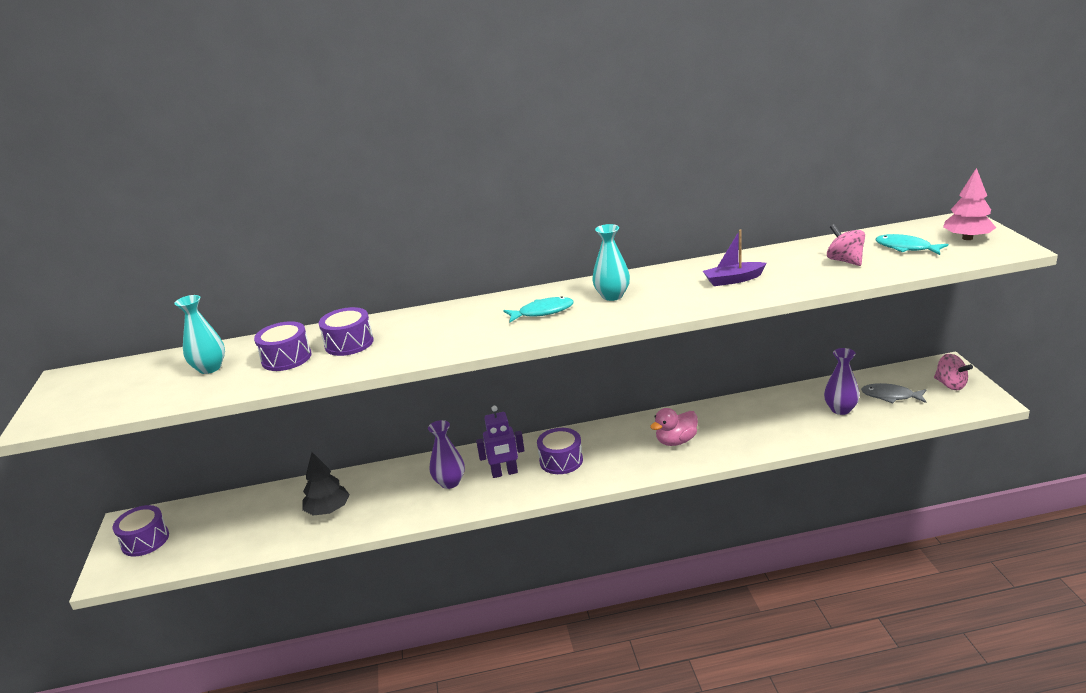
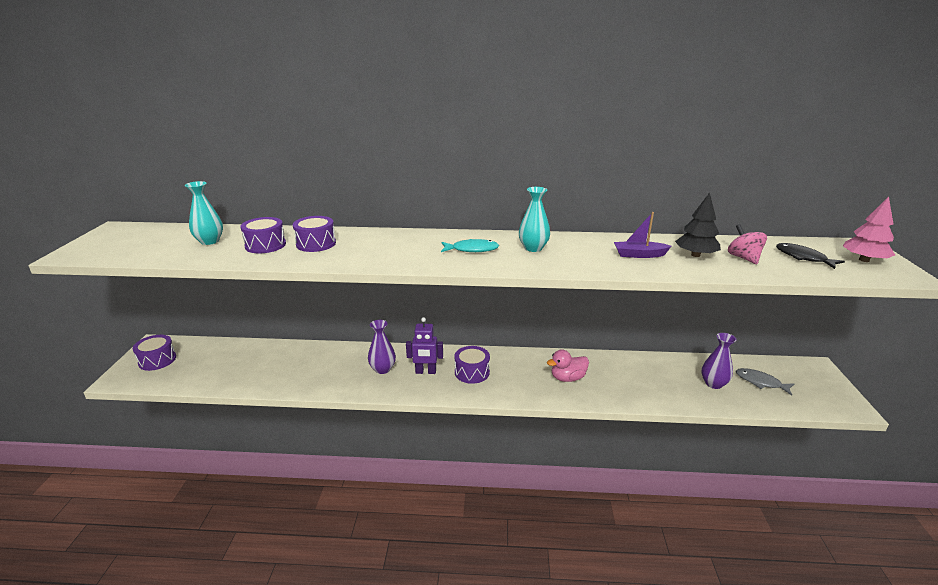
camera: 10 degrees right, 0 degrees up
(328, 510) = (287, 369): black tree -> black tree (695, 255)
(906, 248) = (803, 257): turquoise fish -> black fish
(950, 385) = (817, 385): pink spinning top -> none

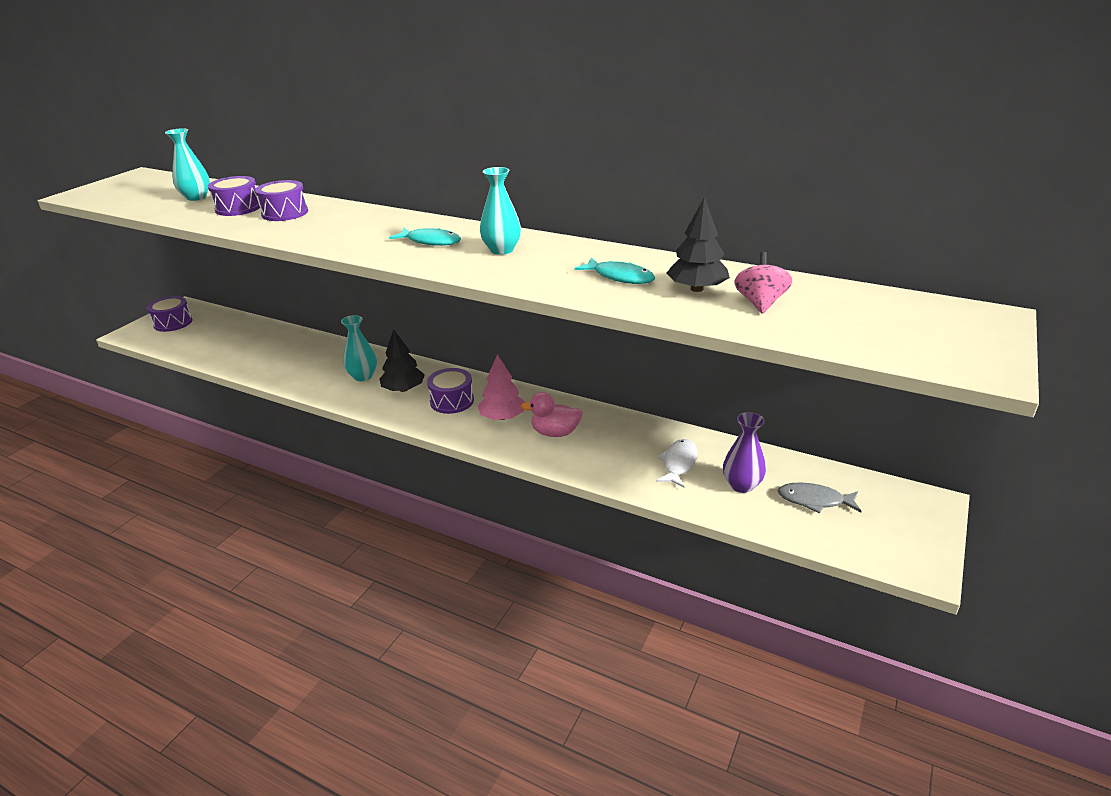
camera: 25 degrees right, 5 degrees up
(382, 369) = (363, 376): purple vase -> turquoise vase
(425, 372) = (403, 389): purple robot -> black tree
(639, 255) = (620, 277): purple boat -> turquoise fish
(664, 379) = (678, 463): none -> white fish
(760, 382) = (814, 500): grey fish -> grey fish turned 45 degrees counterclockwise
(803, 257) = (854, 317): black fish -> none
(864, 260) = (952, 336): pink tree -> pink tree (502, 417)

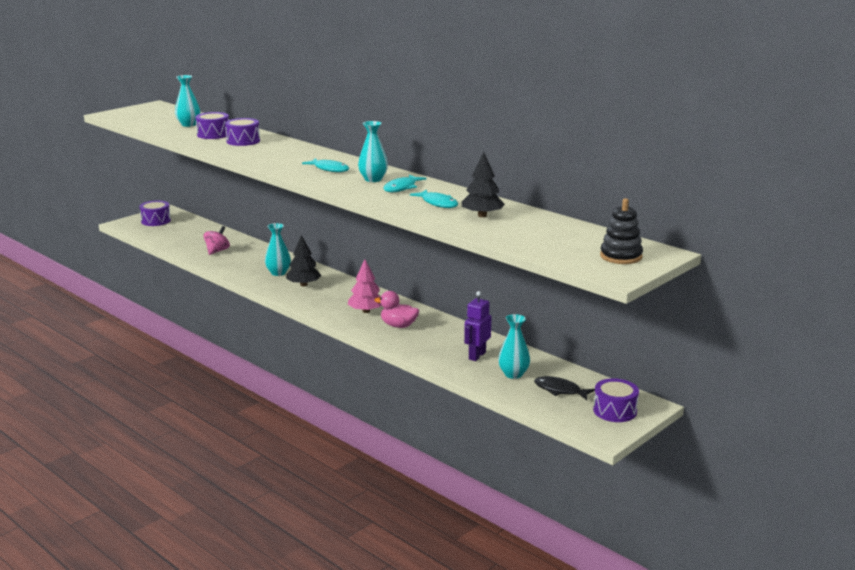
camera: 15 degrees right, 10 degrees down
(452, 401) = (335, 296): purple drum -> purple drum (615, 411)
(550, 258) = (401, 188): none -> turquoise fish
(678, 463) = (477, 356): white fish -> purple robot
(741, 485) = (513, 374): purple vase -> turquoise vase
(760, 303) = (515, 228): pink spinning top -> pink spinning top (217, 251)
(814, 500) = (560, 390): grey fish -> black fish
(948, 332) = (621, 256): none -> black stacking toy

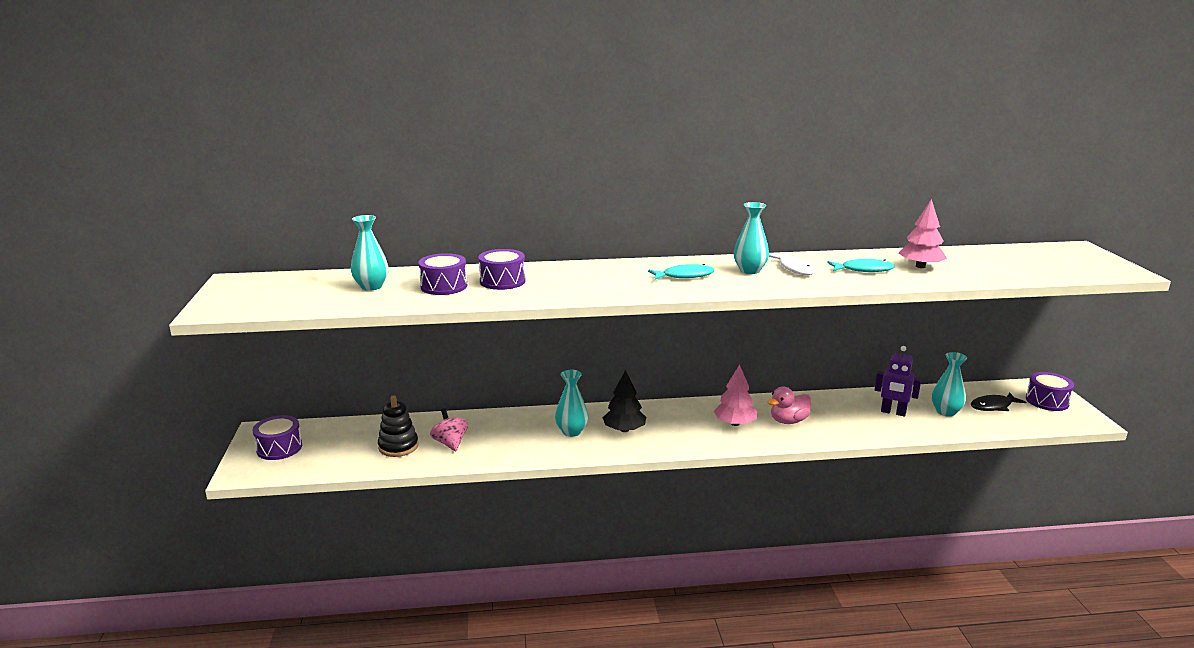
camera: 50 degrees left, 0 degrees up
(401, 188) = (795, 268): turquoise fish -> white fish
(477, 356) = (893, 412): purple robot -> purple robot turned 45 degrees counterclockwise
(482, 215) = (920, 266): black tree -> pink tree
(621, 256) = (1078, 259): black stacking toy -> black stacking toy (398, 446)

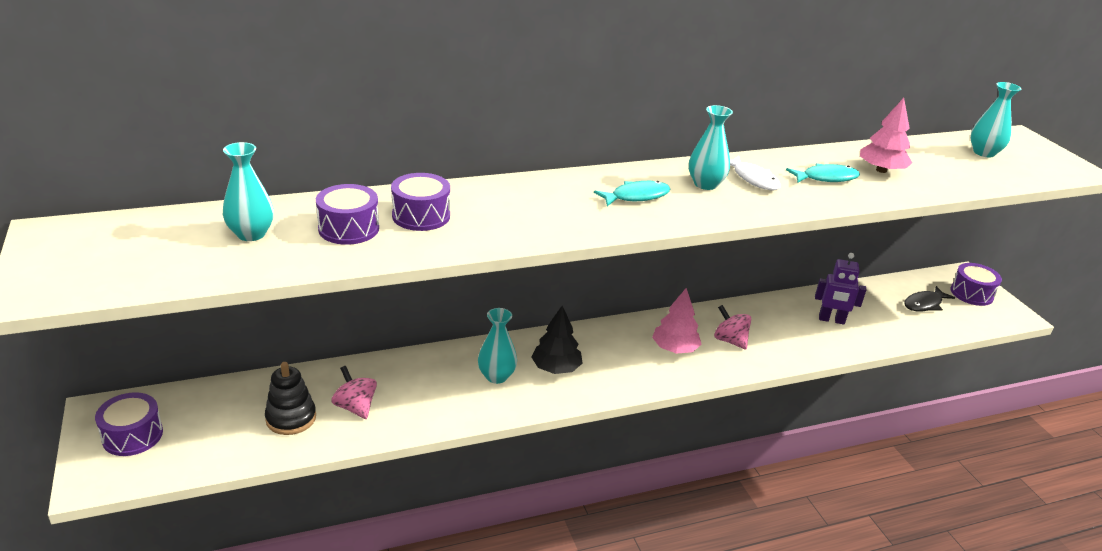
camera: 15 degrees left, 10 degrees up
(788, 421) = (730, 340): pink duck -> pink spinning top
(945, 412) = (882, 315): turquoise vase -> turquoise vase (984, 153)

